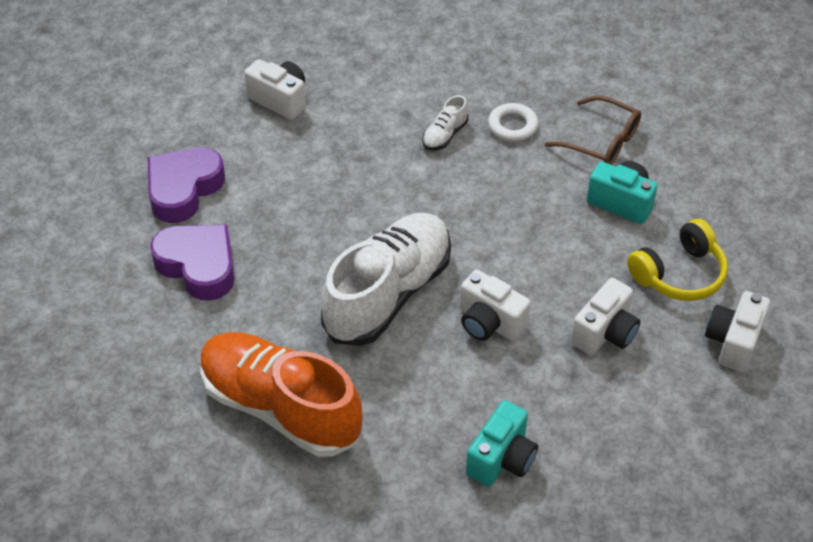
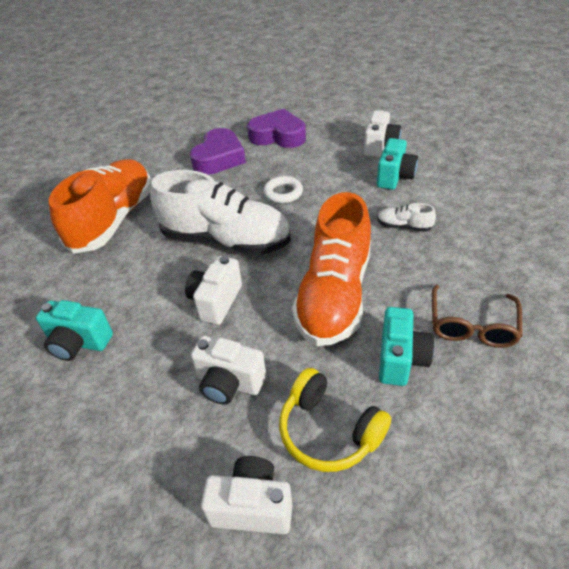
camera: 75 degrees right, 5 degrees down
(352, 110) = (394, 177): none -> turquoise camera
(512, 126) = (444, 261): white ring -> white ring (283, 193)
(522, 223) = (334, 295): none -> orange shoe

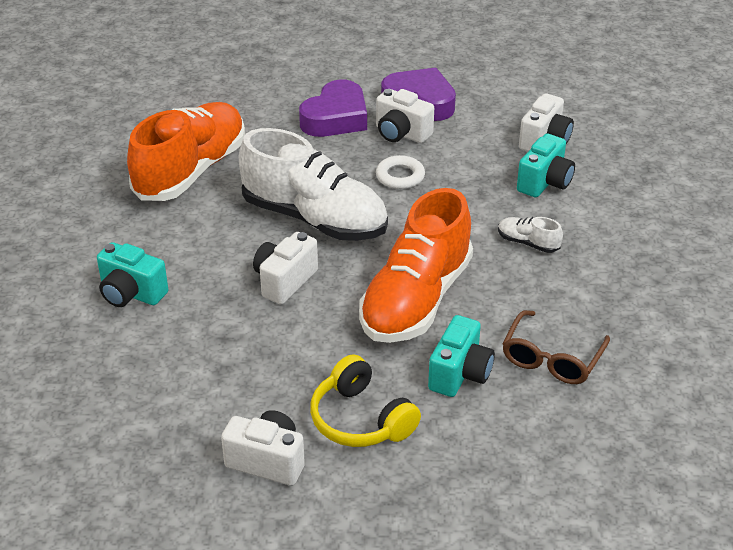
camera: 10 degrees right, 5 degrees down
(229, 383) = (276, 360): white camera -> white camera (401, 134)

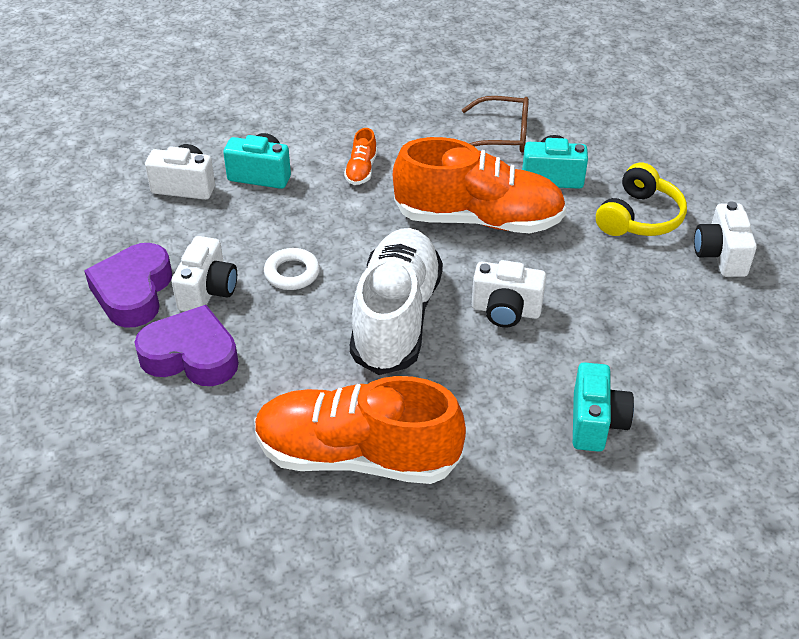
camera: 110 degrees left, 5 degrees up
(528, 243) = (361, 170): white shoe -> orange shoe

